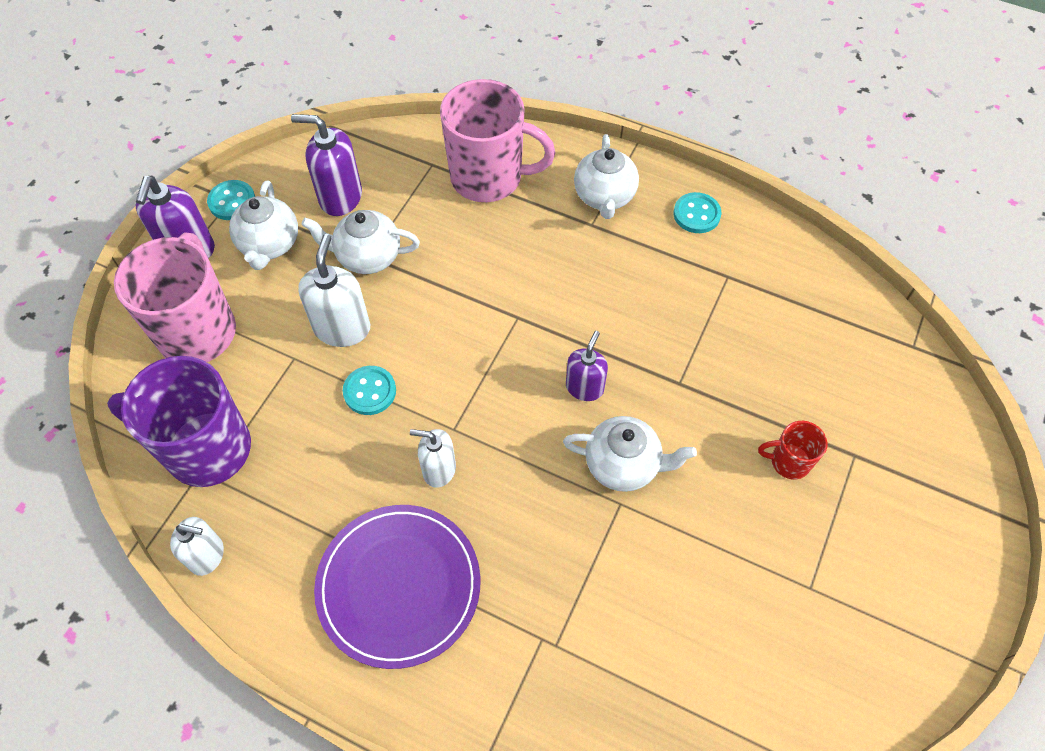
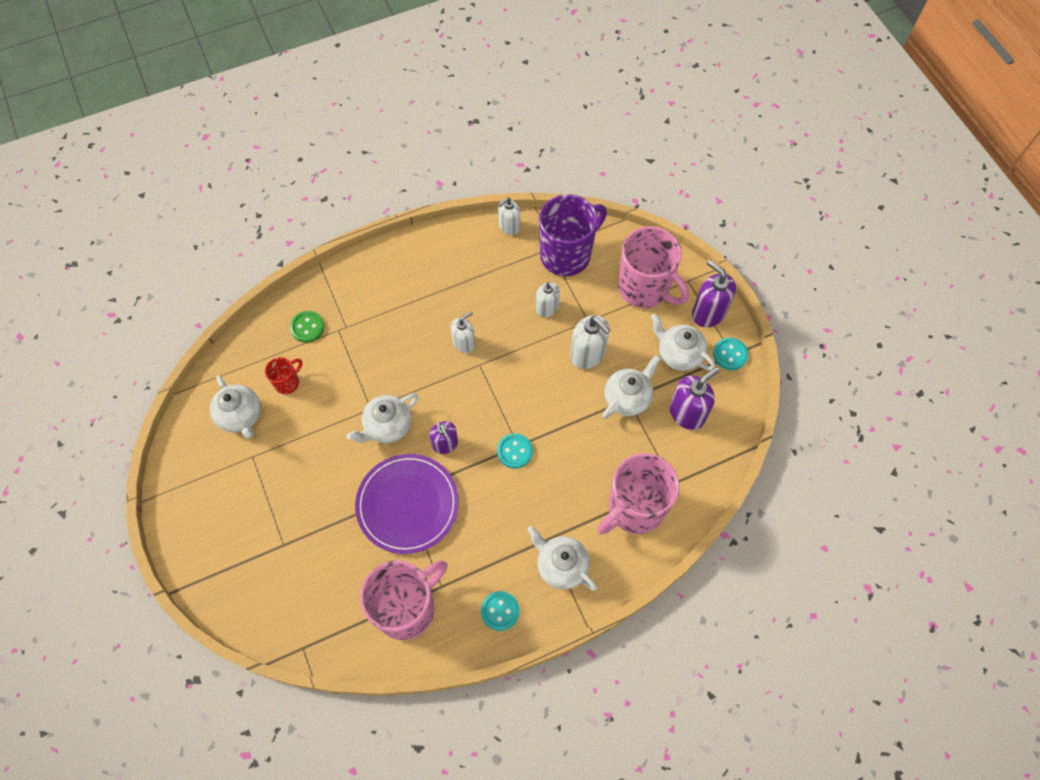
camera: 130 degrees right, 5 degrees up
(310, 413) = (547, 308): none -> white soap dispenser
(370, 391) = (536, 342): turquoise button -> turquoise button (514, 451)
(399, 586) = (423, 289): purple plate -> purple plate (407, 504)
(589, 693) = (307, 327): none -> green button
(779, 289) = (407, 608): none -> pink mug
(783, 656) = (241, 416): none -> white teapot
(788, 461) = (313, 507): red mug -> red mug (287, 382)

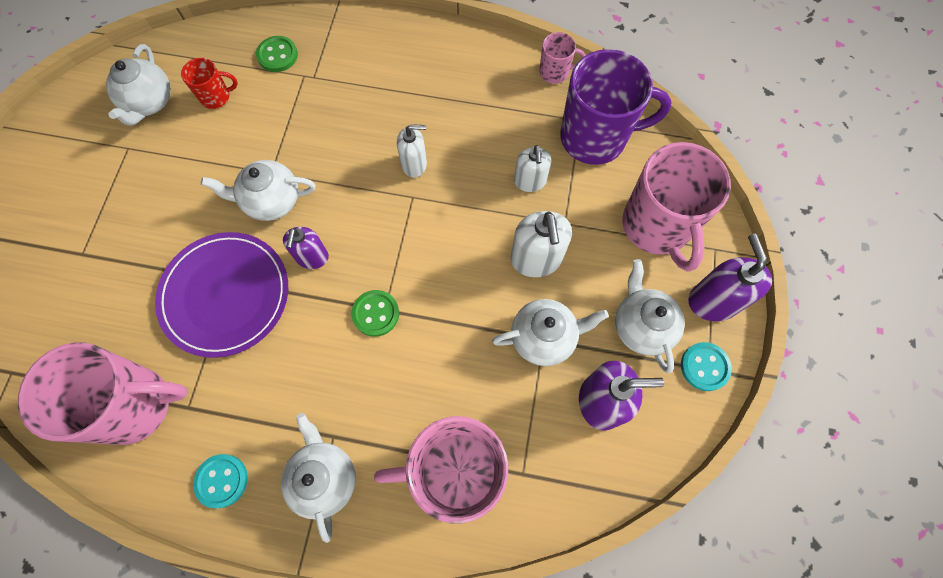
camera: 35 degrees right, 5 degrees up
(509, 226) = (555, 72): white soap dispenser -> pink mug
(514, 451) = (375, 313): turquoise button -> green button

